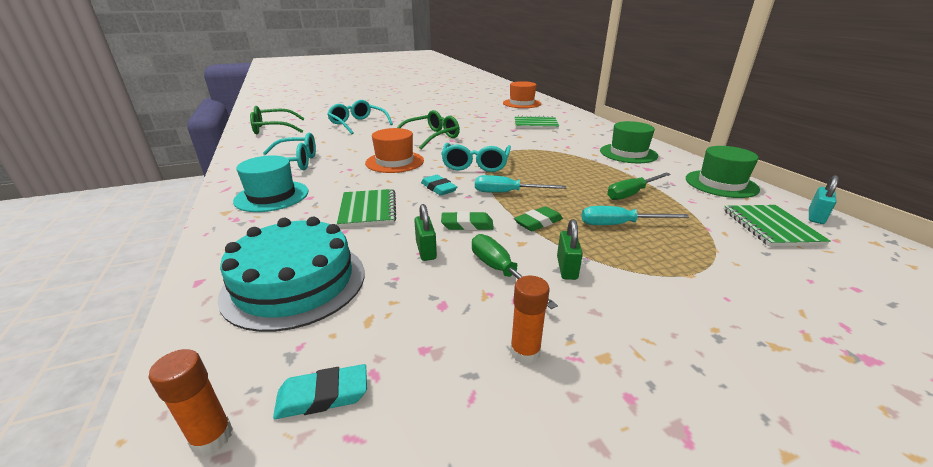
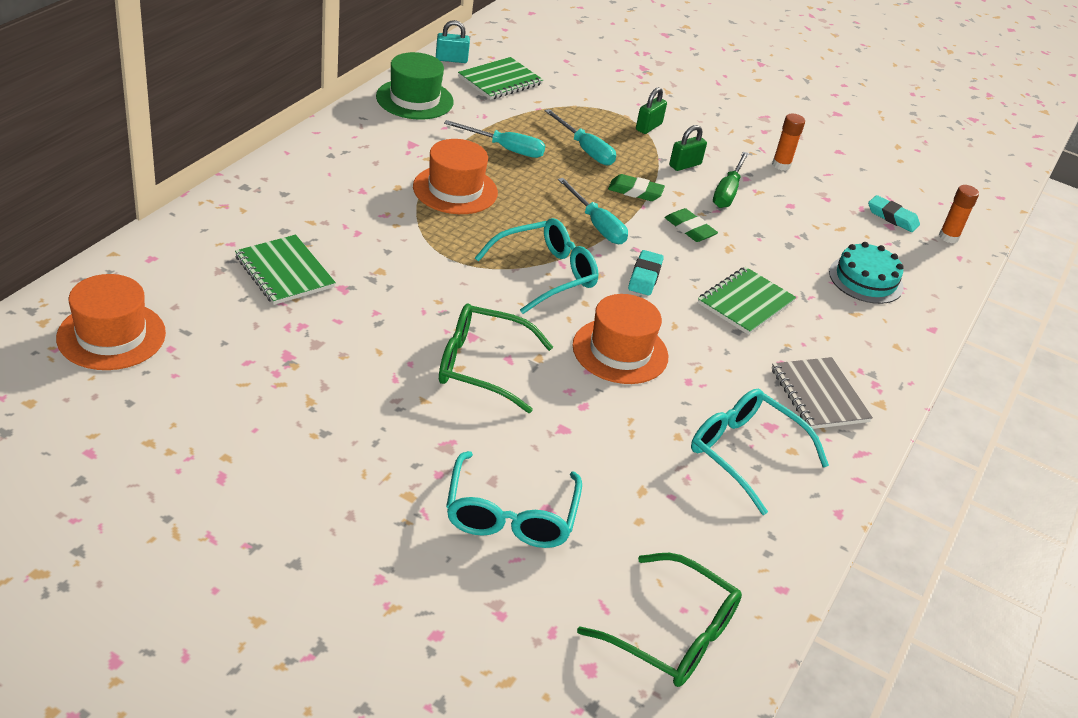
camera: 135 degrees left, 10 degrees up
(272, 196) = (819, 395): turquoise hat -> grey notebook
(295, 282) = (866, 280): turquoise cake -> turquoise cake, size x0.63
(426, 250) = (752, 236): green padlock -> green padlock (648, 127)
(582, 166) = (455, 190): none -> orange hat
(628, 153) = (365, 161): green hat -> none
(631, 193) = (505, 149): green screwdriver -> turquoise screwdriver

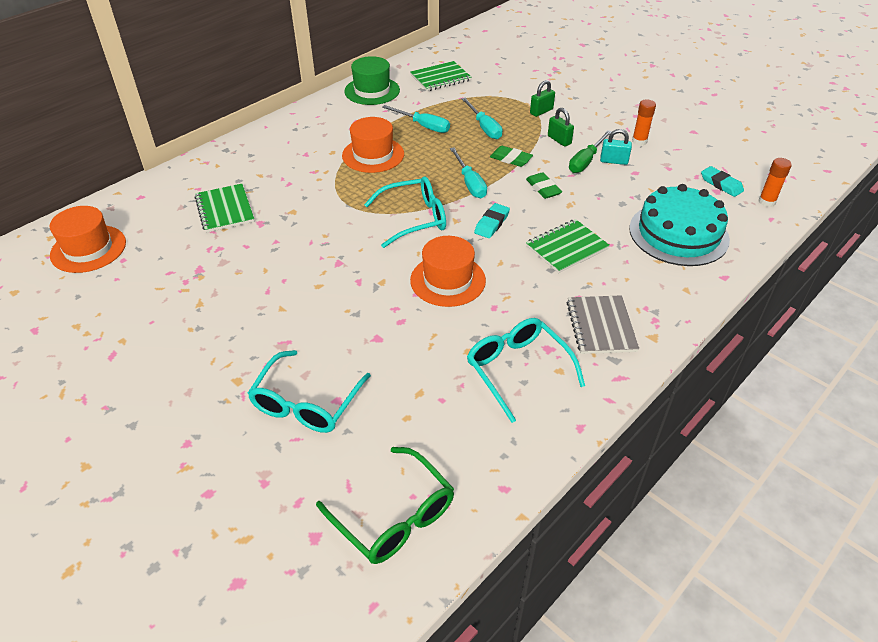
camera: 20 degrees right, 5 degrees up
(451, 59) = (411, 63): turquoise padlock -> turquoise padlock (614, 161)
(481, 366) = (335, 285): green glasses -> none
(685, 165) = (559, 140): green padlock -> green padlock turned 75 degrees clockwise
(866, 280) = (678, 233): turquoise cake -> turquoise cake, size x1.60

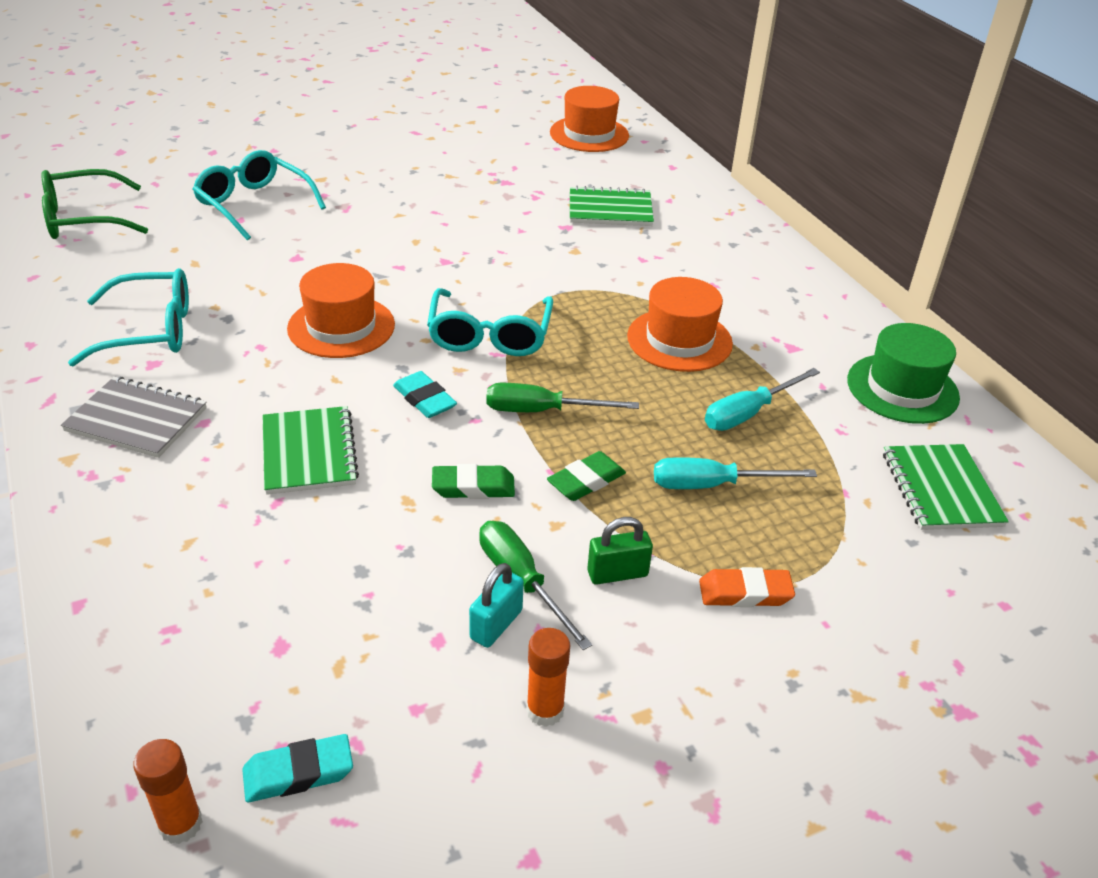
camera: 110 degrees right, 5 degrees down
(470, 183) = (542, 411): turquoise screwdriver -> green screwdriver
(541, 111) = (745, 593): green padlock -> orange eraser
(678, 233) = (223, 604): turquoise cake -> none

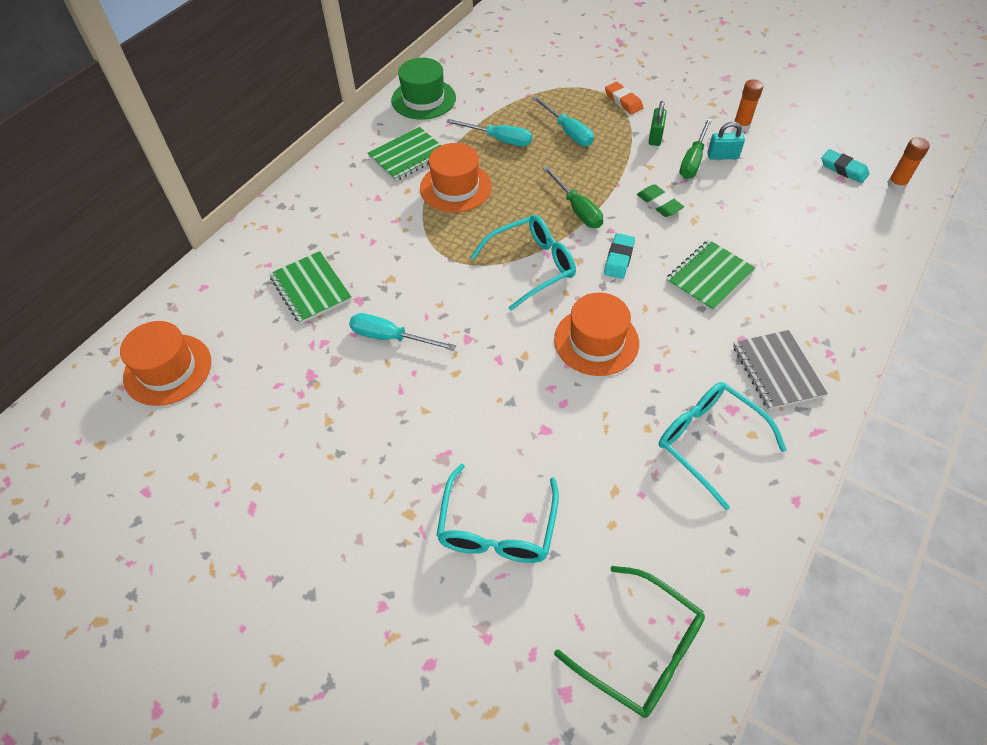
camera: 120 degrees left, 15 degrees up
(498, 226) = (390, 337): none -> turquoise screwdriver
(586, 481) = (611, 170): green eraser -> none
(617, 573) = (655, 137): green padlock -> green padlock turned 60 degrees clockwise
(940, 489) = (496, 71): green notebook -> green notebook (408, 156)

